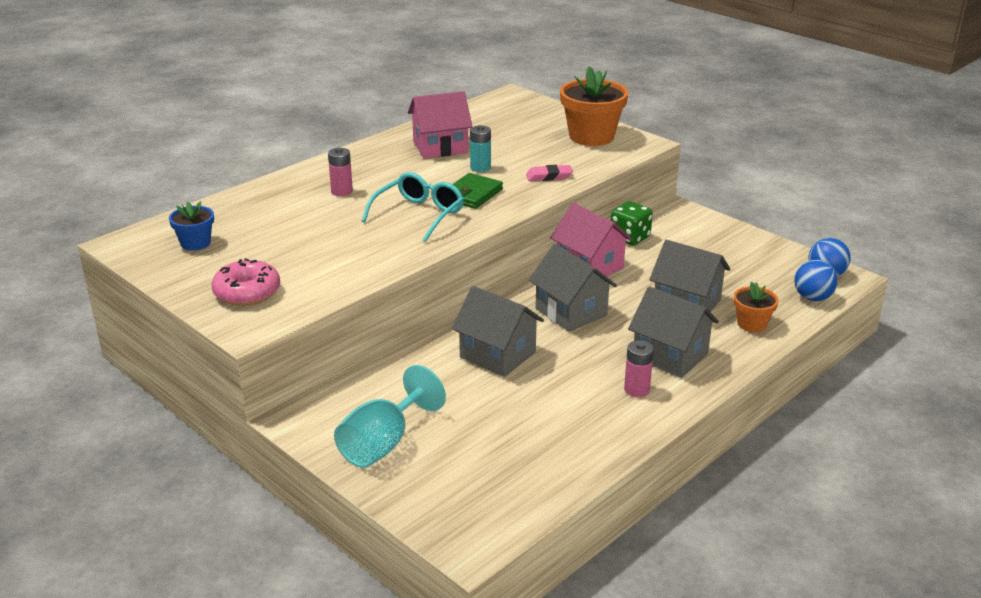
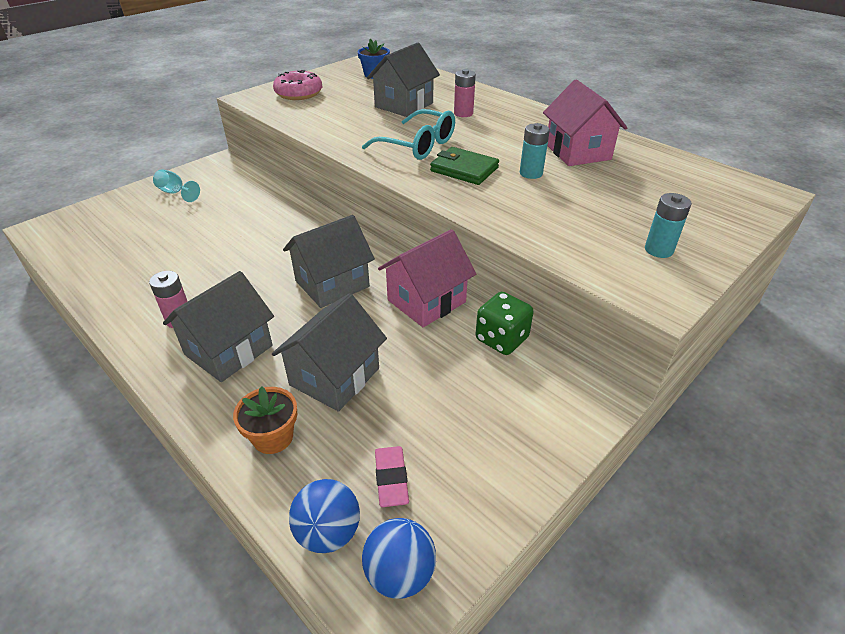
camera: 90 degrees right, 10 degrees up
(383, 443) = (175, 193): turquoise goblet -> turquoise goblet, size x0.55
(497, 355) = (270, 240): grey house -> grey house (404, 105)
(549, 176) = (518, 214): pink eraser -> pink eraser (391, 479)
(591, 136) = (659, 250): orange flower pot -> turquoise battery

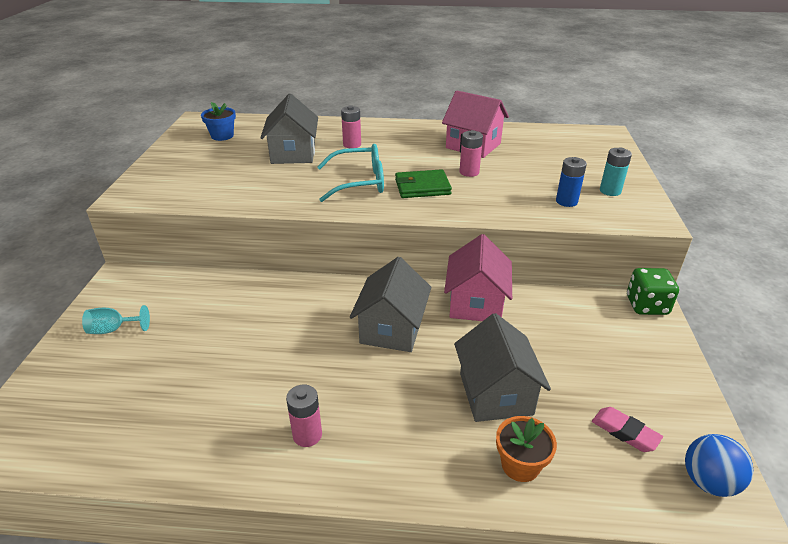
camera: 40 degrees left, 5 degrees down
(229, 350) = (389, 429): grey house -> none
(299, 93) = (175, 176): pink donut -> none
(328, 532) = (642, 494): blue ball -> none
(501, 339) = (555, 301): green dice -> green dice (646, 305)
(531, 173) = (469, 172): turquoise battery -> pink battery
(586, 238) = (566, 201): none -> blue battery

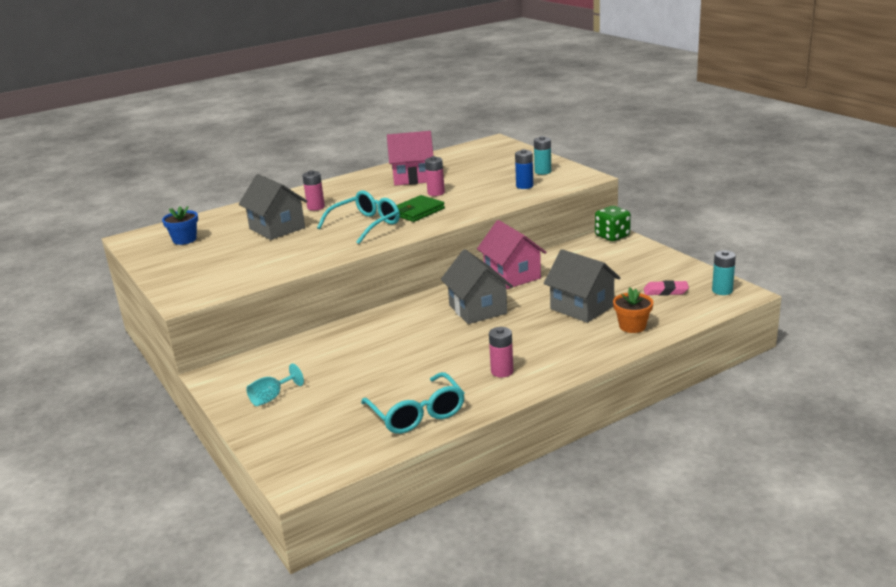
camera: 35 degrees left, 10 degrees down
(169, 438) = (417, 414): none -> turquoise glasses
(708, 482) = (722, 291): blue ball -> turquoise battery

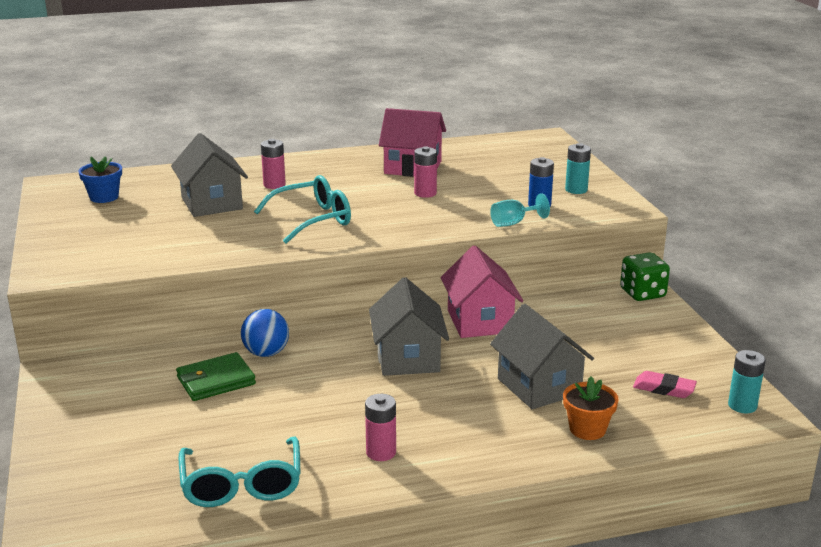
camera: 15 degrees right, 0 degrees up
(271, 397) = (96, 418): turquoise goblet -> turquoise goblet (513, 223)
(370, 328) = (266, 353): none -> blue ball
(417, 211) = (385, 214): green wallet -> green wallet (216, 381)

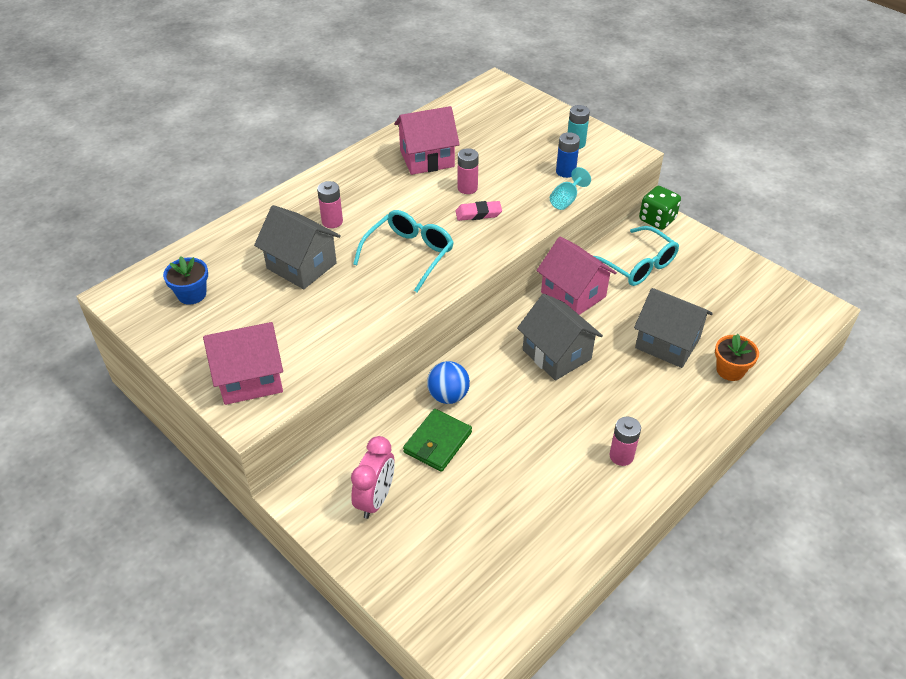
camera: 30 degrees left, 20 degrees up
(77, 255) = (250, 378): none -> pink house
(113, 399) = (375, 499): none -> pink clock
(242, 485) = (557, 535): turquoise glasses -> turquoise glasses (638, 265)
(664, 389) = (744, 310): pink eraser -> pink eraser (478, 214)
(742, 405) = (801, 305): turquoise battery -> none

